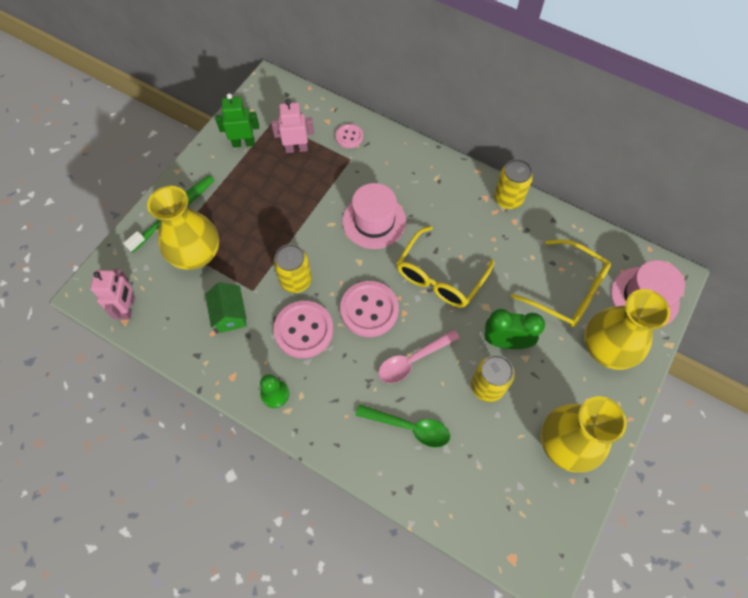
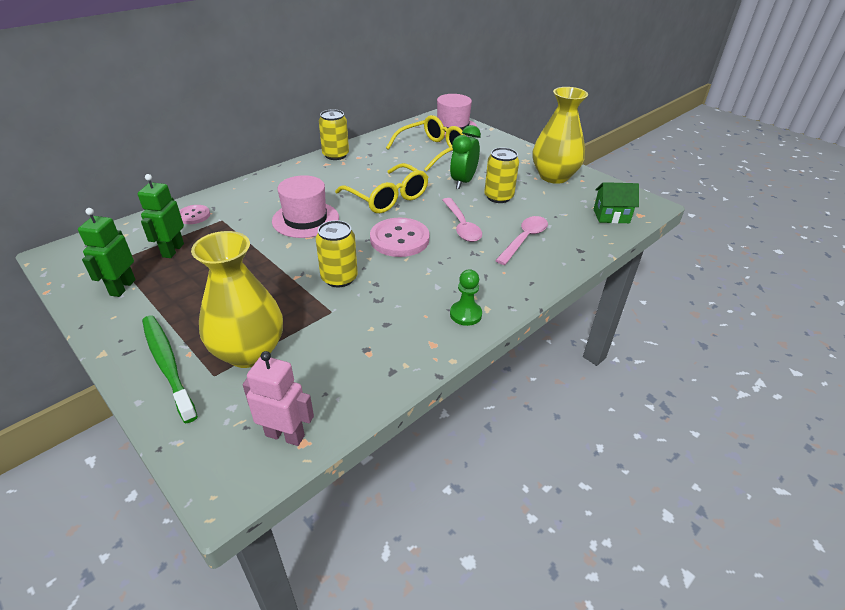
camera: 75 degrees left, 25 degrees down
(230, 315) = (353, 334): green house -> green house (611, 216)
(296, 148) = (173, 250): pink robot -> green robot
(304, 330) = (400, 282): pink button -> none
(409, 427) = (524, 239): green spoon -> pink spoon
(606, 348) = (485, 147): yellow vase -> none

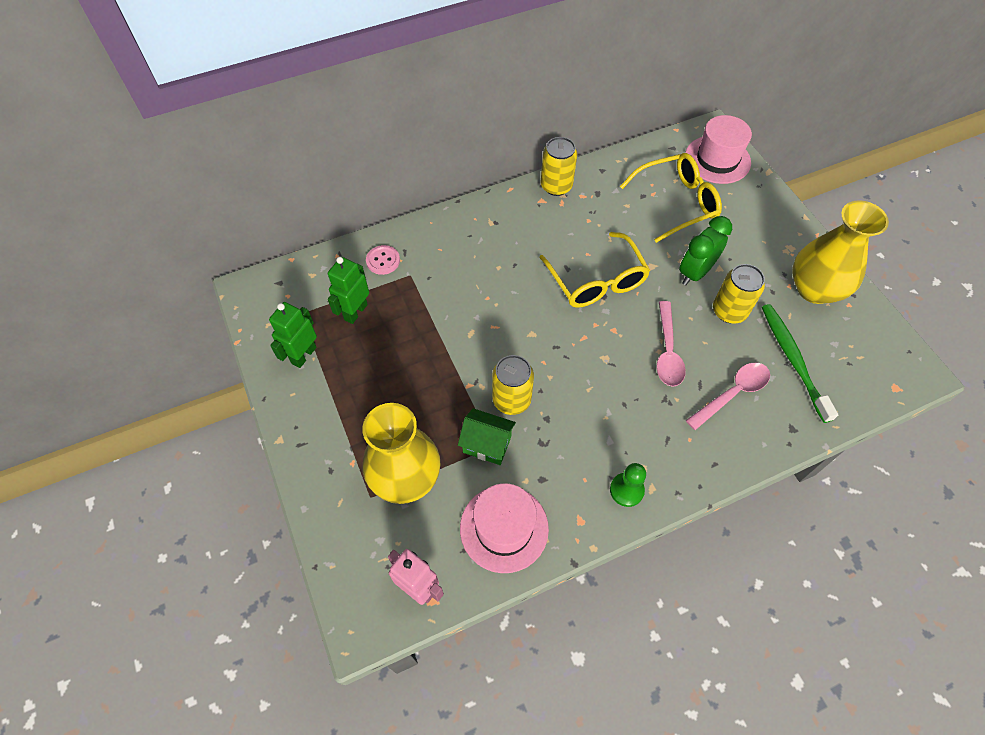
camera: 20 degrees right, 20 degrees up
(167, 364) = (332, 471): green toothbrush -> green toothbrush (792, 359)
(305, 219) = (497, 296): pink hat -> pink hat (504, 528)
(399, 239) = (590, 356): pink button -> none
(611, 216) = (857, 381): green house -> green house (487, 444)

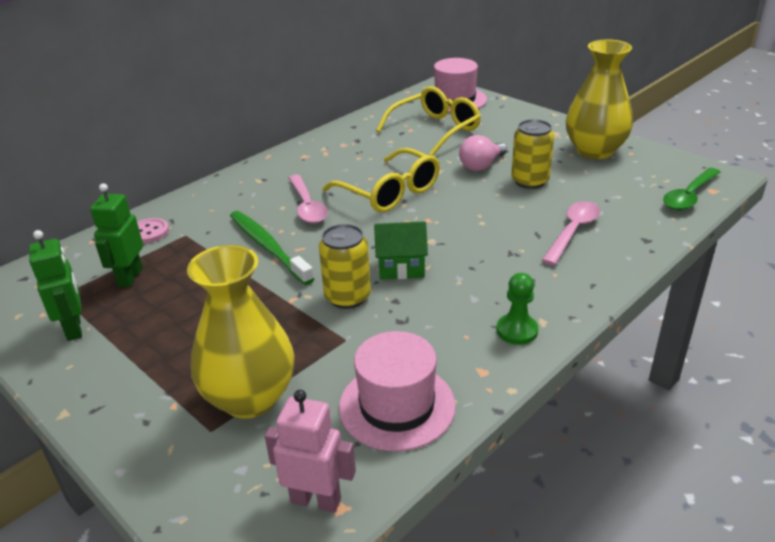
camera: 20 degrees left, 25 degrees down
(304, 355) = (74, 328): green robot -> green robot turned 150 degrees clockwise
(487, 444) = (338, 340): green house -> green house (401, 268)
(556, 186) = (314, 144): yellow can -> none
(667, 351) = (490, 220): pink spoon -> pink spoon (307, 206)
(695, 272) = (481, 166): green clock -> pink light bulb
(792, 359) = (610, 196): green toothbrush -> green toothbrush (267, 246)
(868, 387) = (689, 196): none -> green spoon

